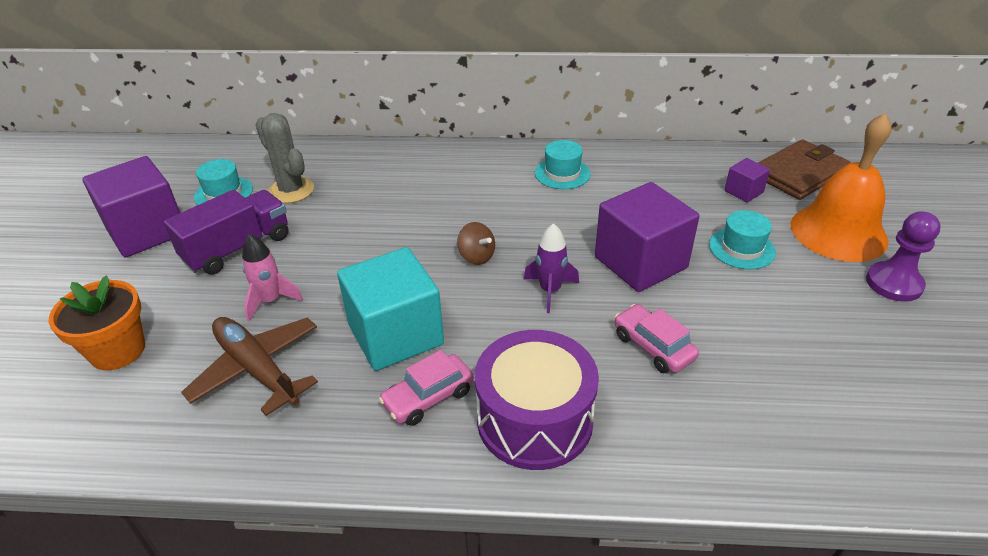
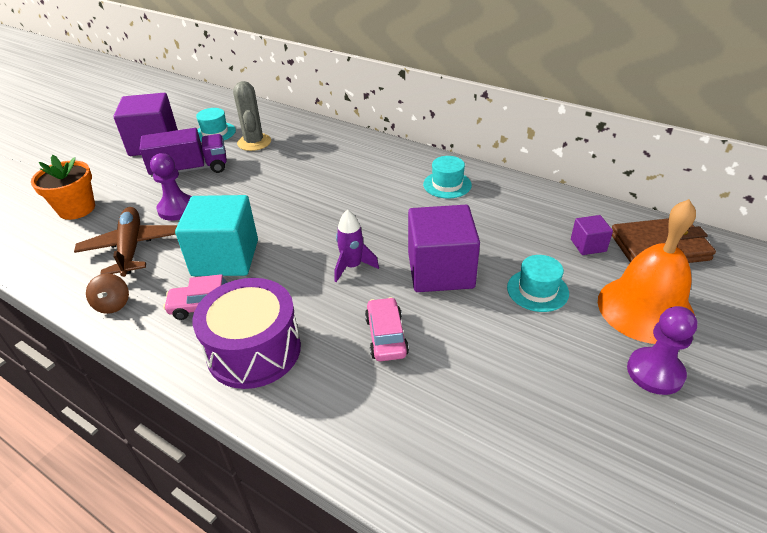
camera: 30 degrees right, 0 degrees up
(271, 301) = (177, 209): pink rocket -> purple pawn
(476, 256) = (326, 224): brown spinning top -> brown spinning top (113, 304)

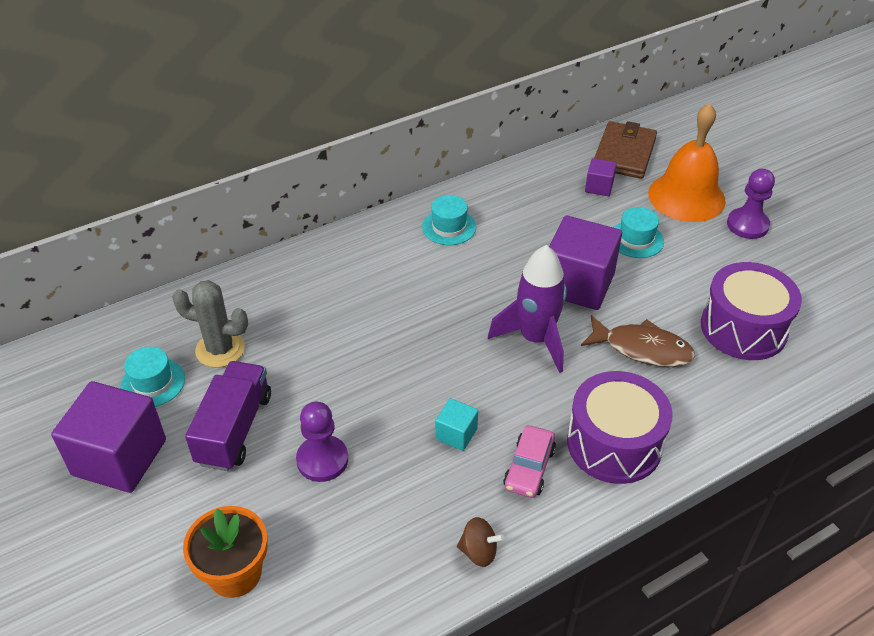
camera: 65 degrees left, 5 degrees up
(131, 248) = (377, 520): brown plane -> none
(225, 257) = (456, 434): turquoise cube -> turquoise cube, size x0.47
(352, 267) = (535, 339): purple rocket -> purple rocket, size x1.69
(386, 336) = (642, 349): pink car -> brown fish
(475, 410) = (743, 328): none -> purple drum

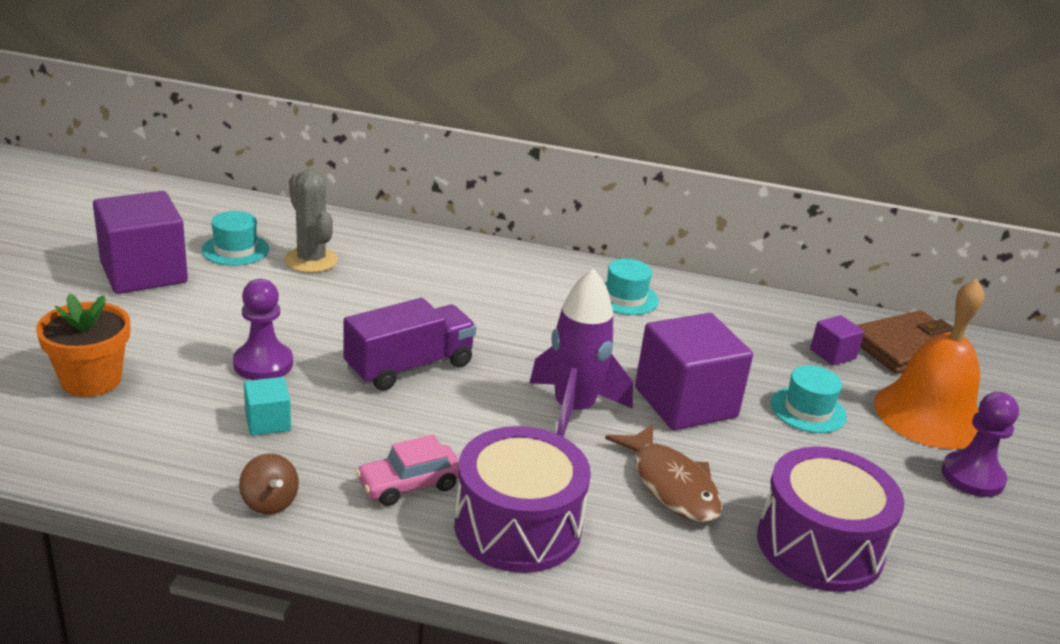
camera: 40 degrees right, 15 degrees down
(234, 429) = (239, 307): purple truck -> purple truck (409, 367)
(456, 434) = (390, 420): turquoise cube -> turquoise cube (268, 422)

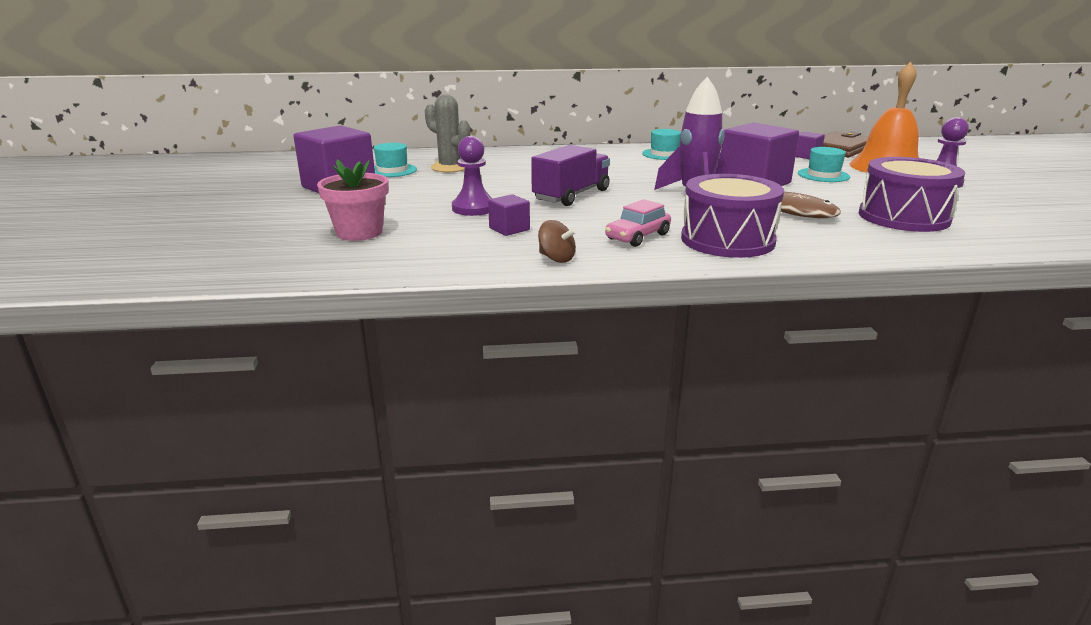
camera: 15 degrees left, 5 degrees down
(91, 380) = (359, 232): orange flower pot -> pink flower pot
(268, 422) = (509, 229): turquoise cube -> purple cube

